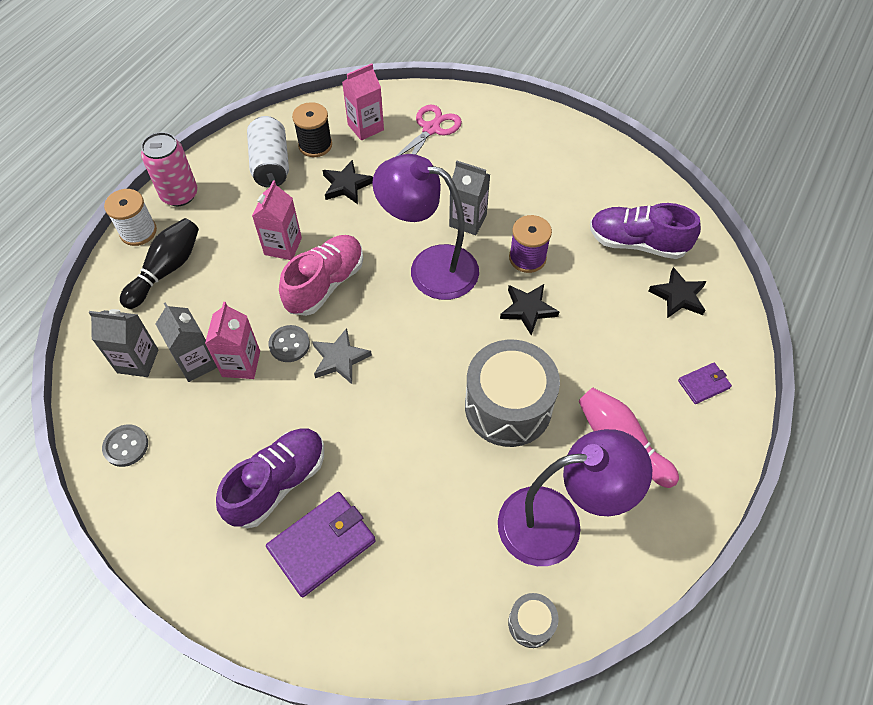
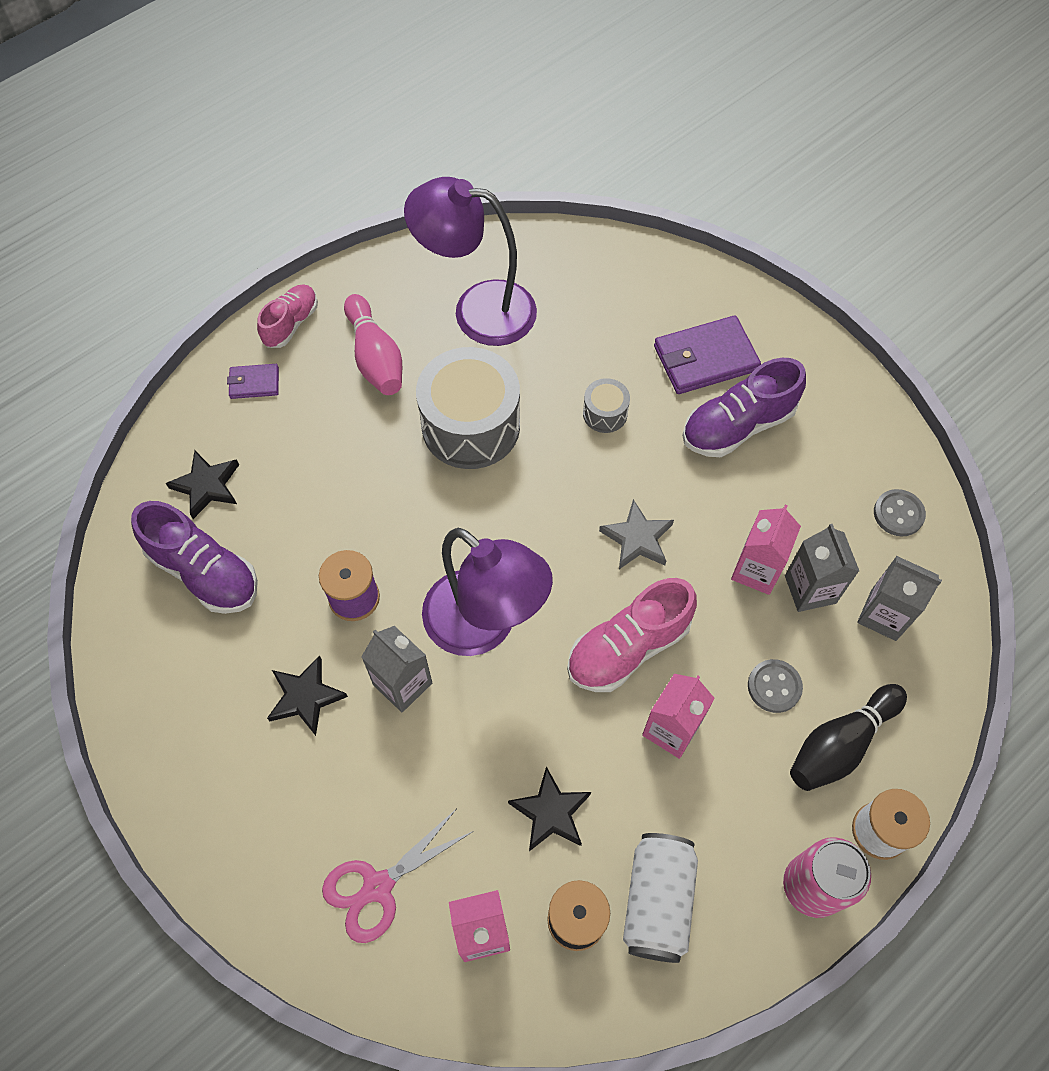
camera: 160 degrees left, 5 degrees up
(289, 344) = (693, 576): grey button -> grey button (774, 686)
(528, 309) = (391, 527): black star -> black star (305, 697)
(531, 623) = (539, 248): grey drum -> grey drum (605, 413)
(713, 449) = (291, 324): none -> pink shoe

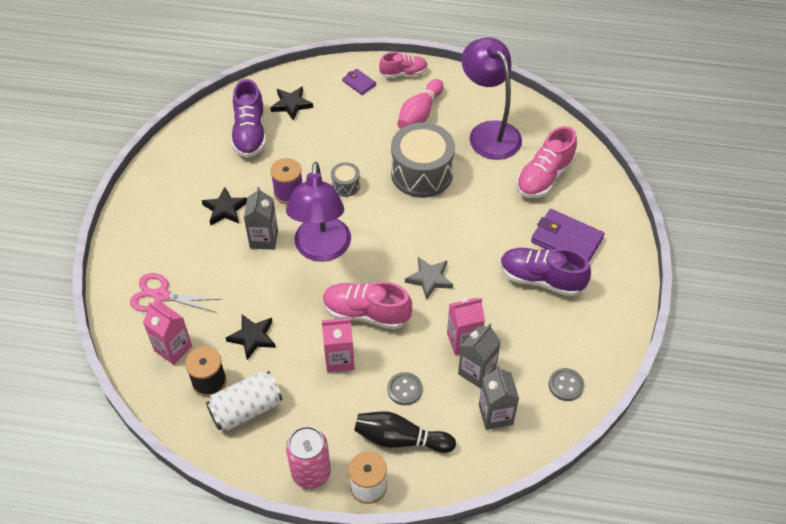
camera: 50 degrees right, 10 degrees down
(597, 309) = (544, 177): none -> pink shoe
(605, 413) = (486, 220): grey drum -> grey drum (346, 185)

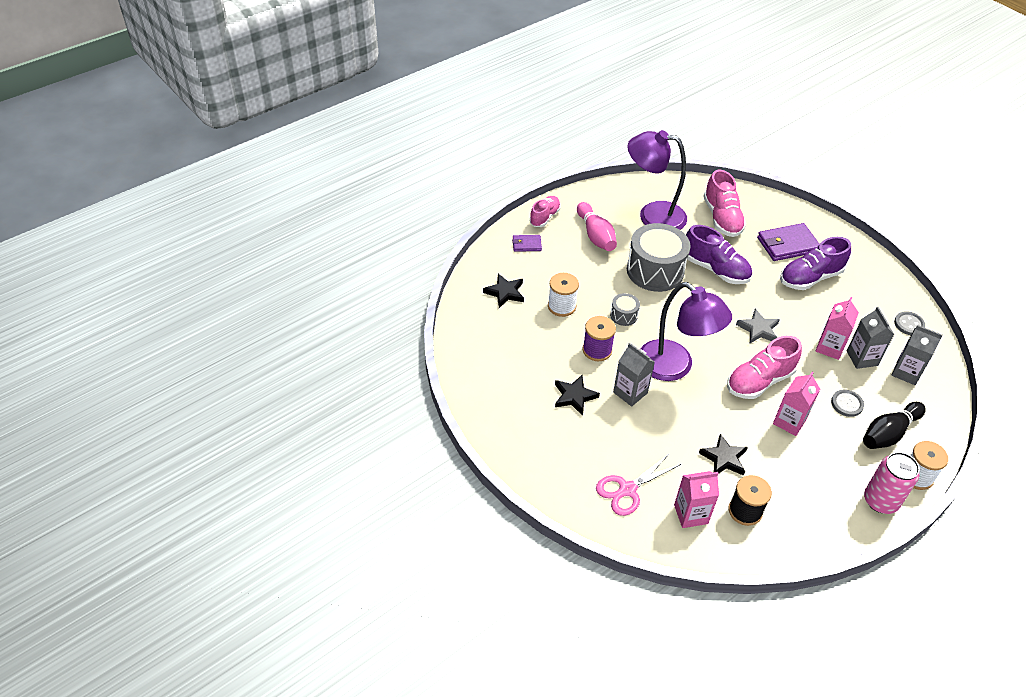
camera: 50 degrees left, 5 degrees down
(246, 409) = (791, 504): white can -> none
(250, 133) = (508, 333): purple shoe -> purple shoe (715, 269)
(313, 144) = (561, 306): none -> white spool

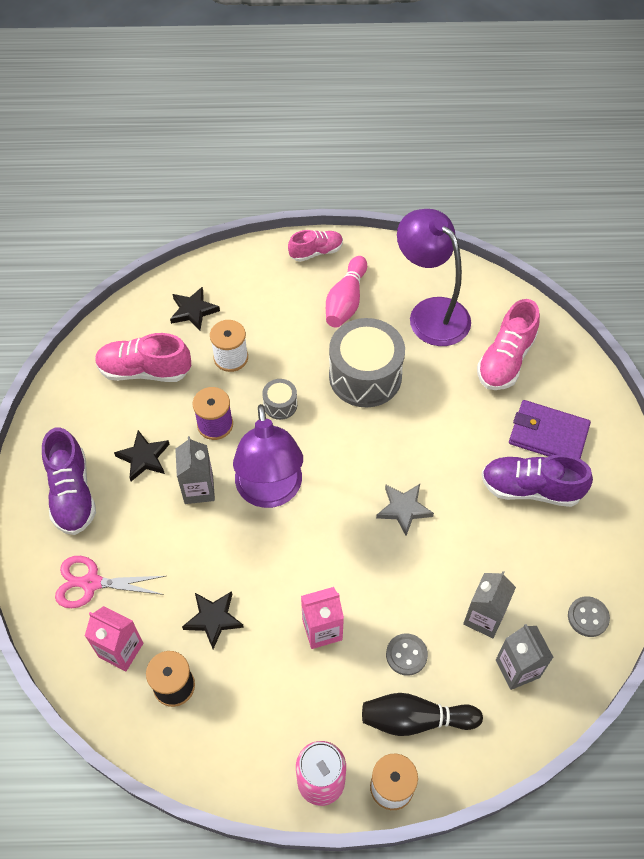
camera: 40 degrees right, 10 degrees up
(526, 244) = (267, 272): purple wallet -> none
(715, 269) = (431, 413): purple shoe -> purple shoe (72, 493)
(759, 381) = (340, 565): pink shoe -> pink shoe (145, 370)
(829, 347) = (460, 581): pink carton -> none

